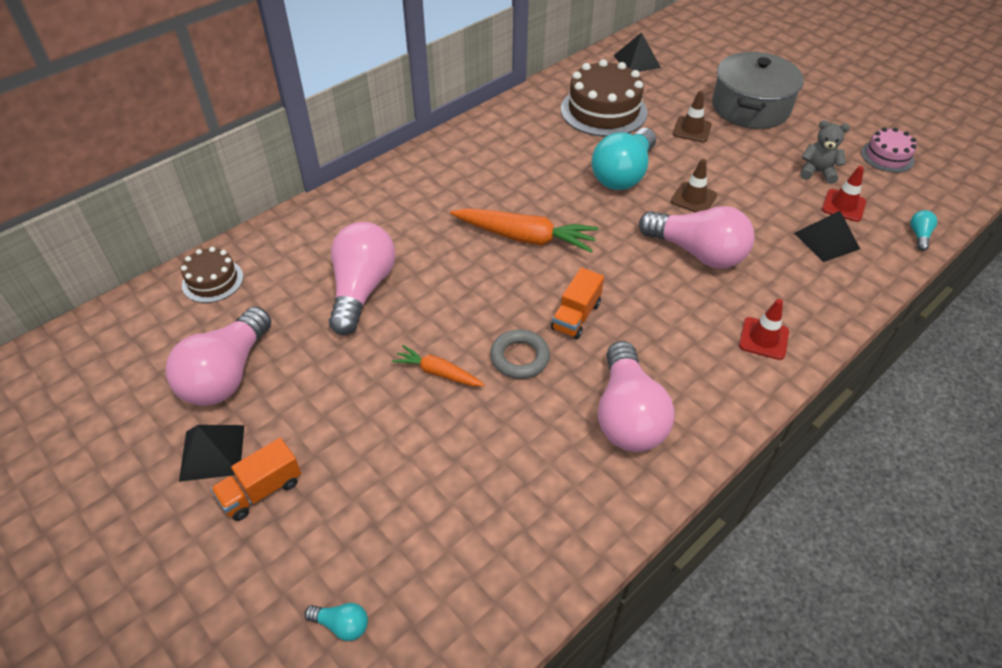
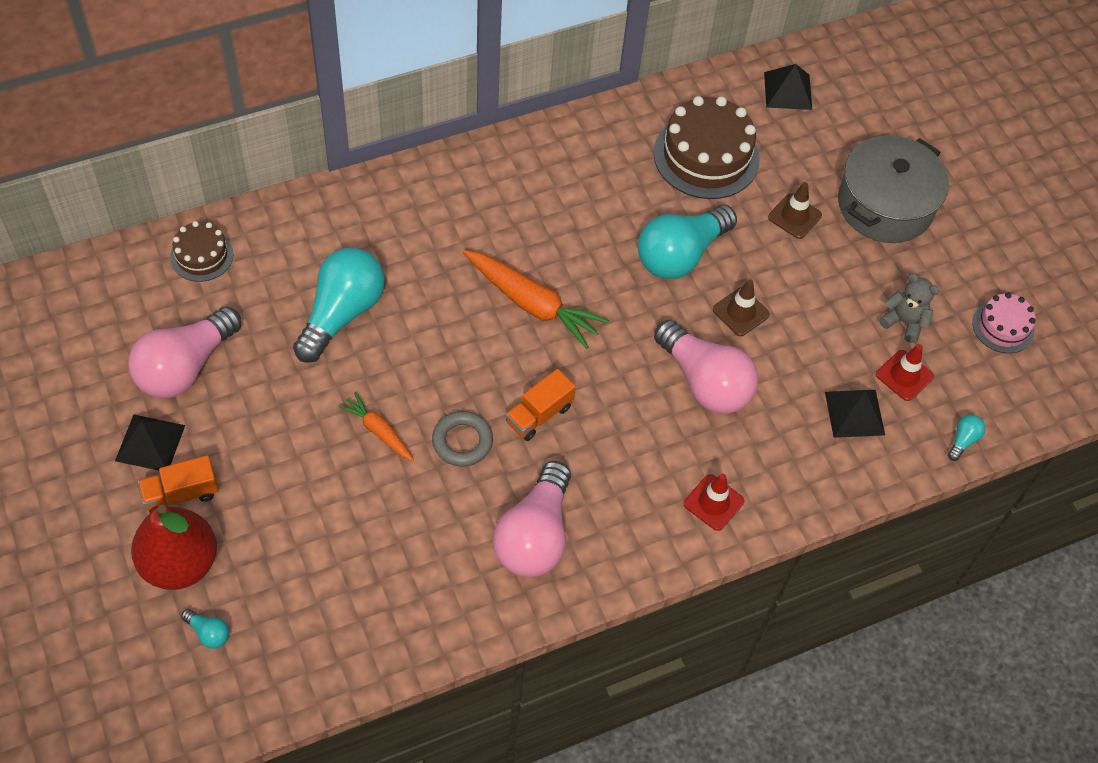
camera: 15 degrees right, 10 degrees up
(284, 560) = (180, 563): none -> red pear
(361, 289) = (341, 313): pink light bulb -> turquoise light bulb

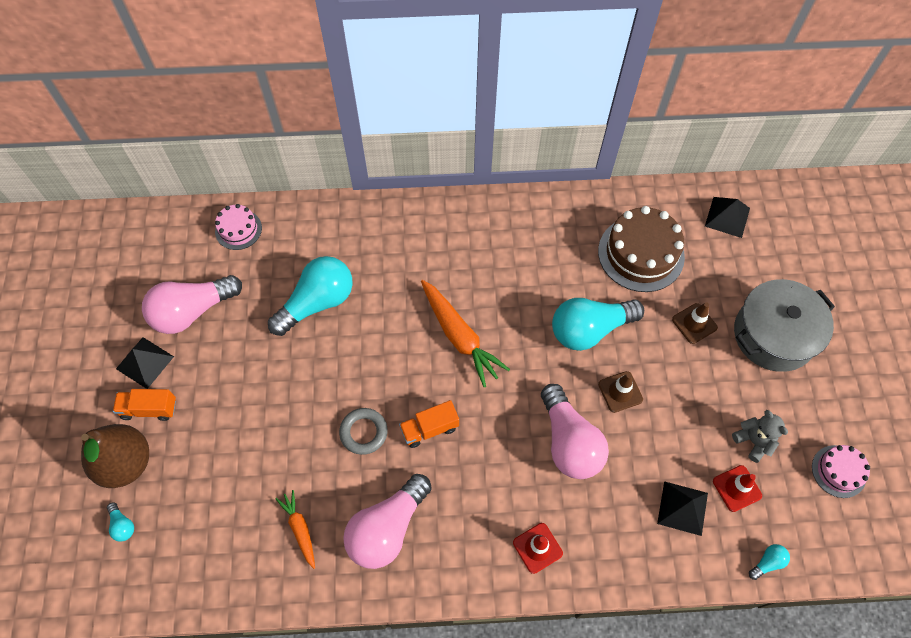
camera: 25 degrees right, 5 degrees up
(180, 563) = (126, 463): red pear -> brown pear
(202, 255) = (238, 229): brown cake -> pink cake
(378, 431) = (306, 404): orange carrot -> orange carrot (300, 529)

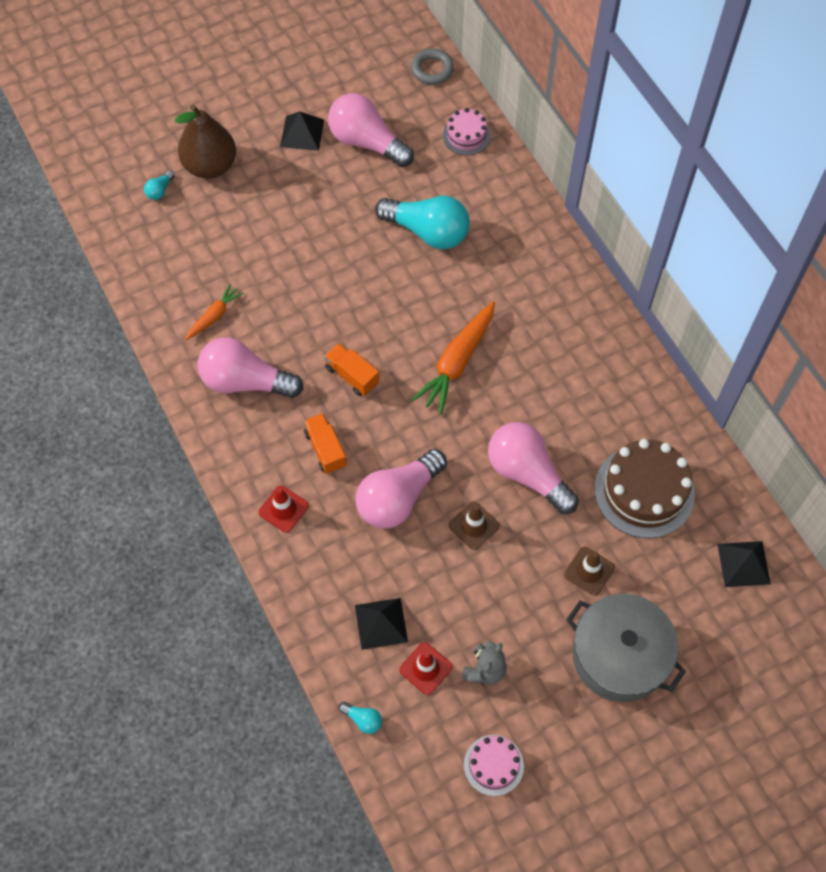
camera: 65 degrees right, 0 degrees up
(149, 409) = (263, 157): orange truck -> orange truck (325, 449)
(364, 432) = (322, 325): grey ring -> grey ring (432, 69)
(590, 329) = (527, 474): turquoise light bulb -> pink light bulb

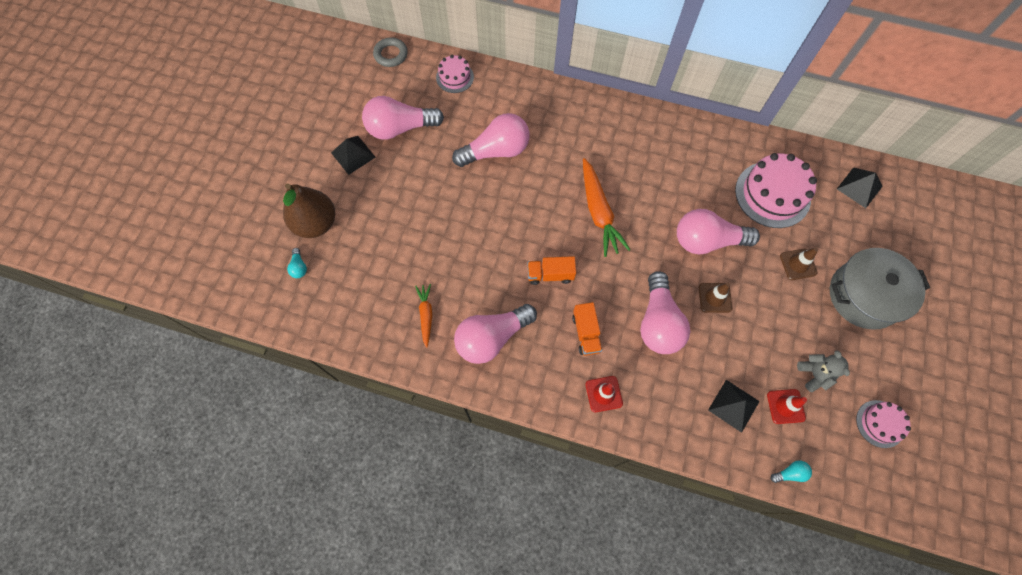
camera: 45 degrees left, 5 degrees up
(325, 449) = (586, 333): orange truck -> orange truck turned 120 degrees counterclockwise
(427, 231) = (496, 151): turquoise light bulb -> pink light bulb
(644, 491) = (772, 194): brown cake -> pink cake

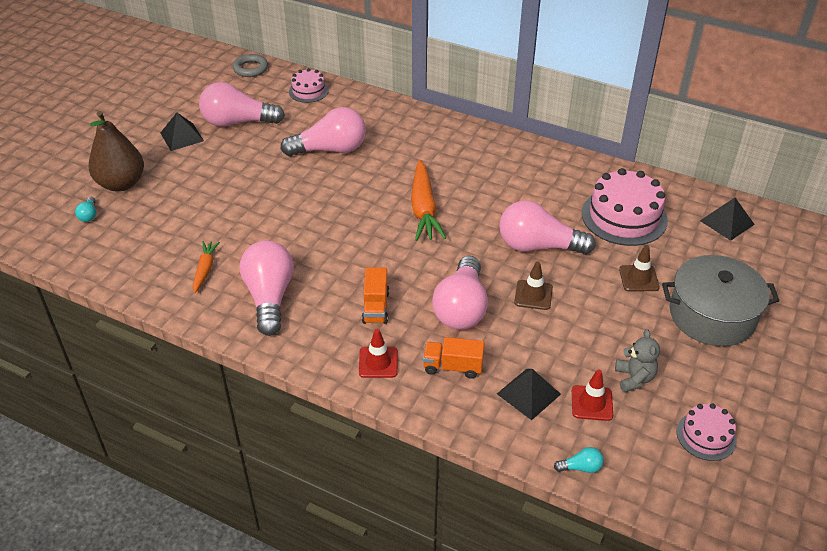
camera: 10 degrees right, 25 degrees down
(492, 338) = (269, 297): pink light bulb -> pink light bulb turned 105 degrees clockwise
(550, 274) = (353, 253): orange truck -> orange truck (453, 367)

